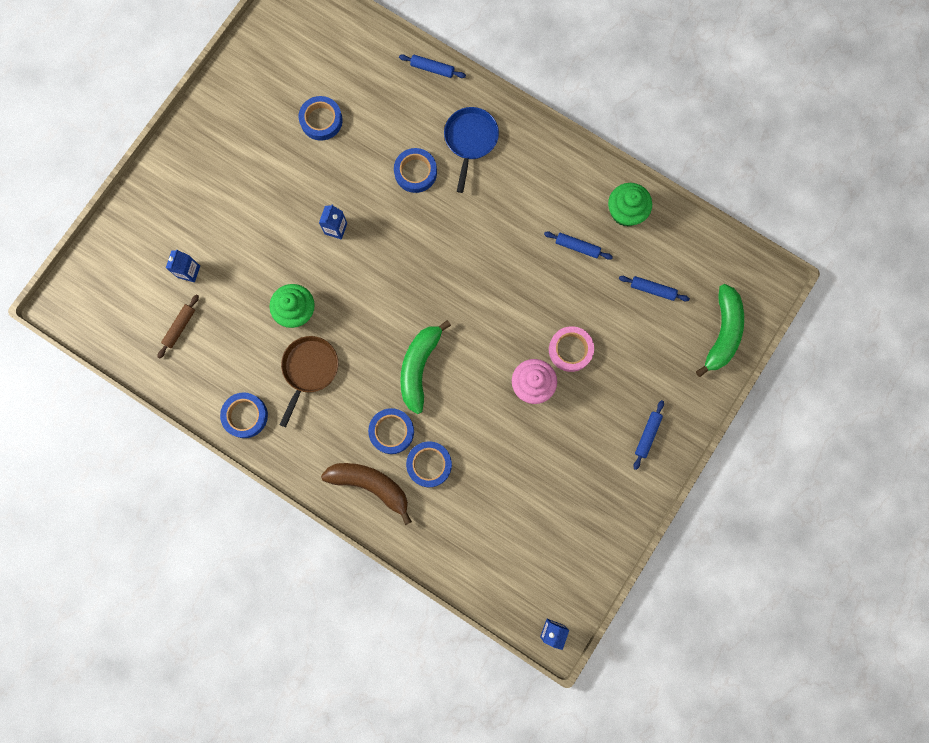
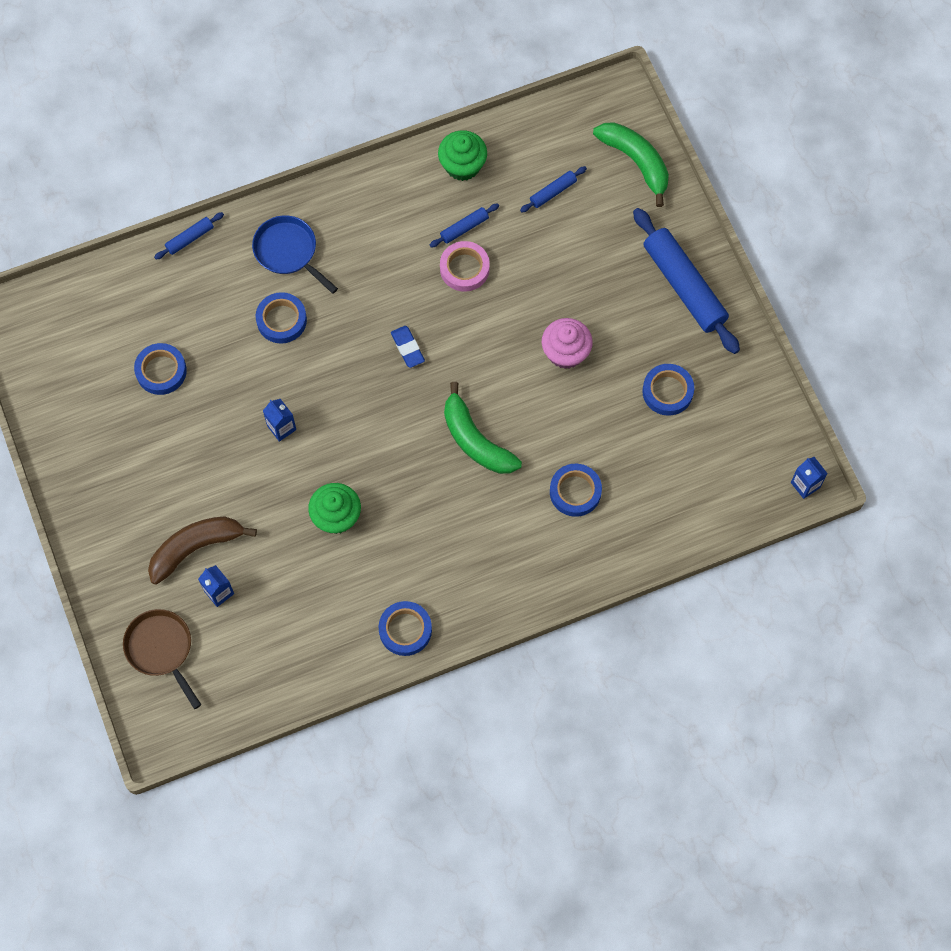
camera: 55 degrees left, 10 degrees down
(180, 327) = (269, 636): brown rolling pin -> none
(309, 369) = (403, 541): brown pan -> brown pan (161, 649)
(370, 485) = (557, 557): brown banana -> brown banana (195, 548)
(391, 431) = (519, 505): blue tape -> blue tape (667, 391)
(456, 272) = (407, 348): none -> blue eraser
(570, 350) = (557, 298): pink tape -> pink tape (464, 269)
(647, 435) = (684, 286): blue rolling pin -> blue rolling pin, size x2.19

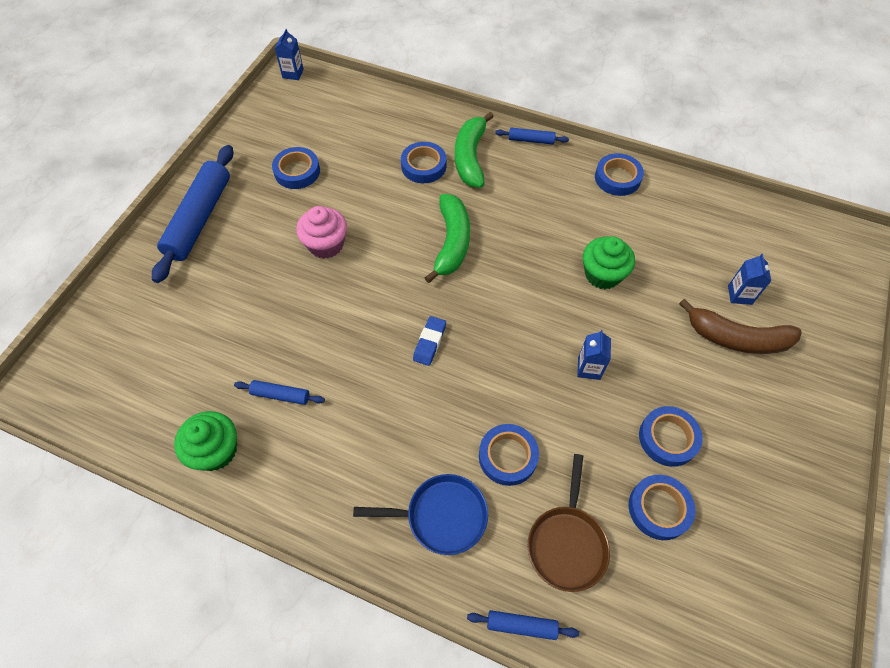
camera: 135 degrees left, 10 degrees down
(161, 649) = (816, 292): brown pan -> brown pan (567, 543)
(189, 423) = (668, 438): none -> blue tape
(288, 251) = (441, 516): blue pan -> blue pan turned 90 degrees counterclockwise
(464, 269) = (319, 363): pink tape -> none
(553, 192) = (185, 360): blue rolling pin -> blue rolling pin (531, 140)
(636, 162) = (103, 326): green banana -> green banana (470, 157)

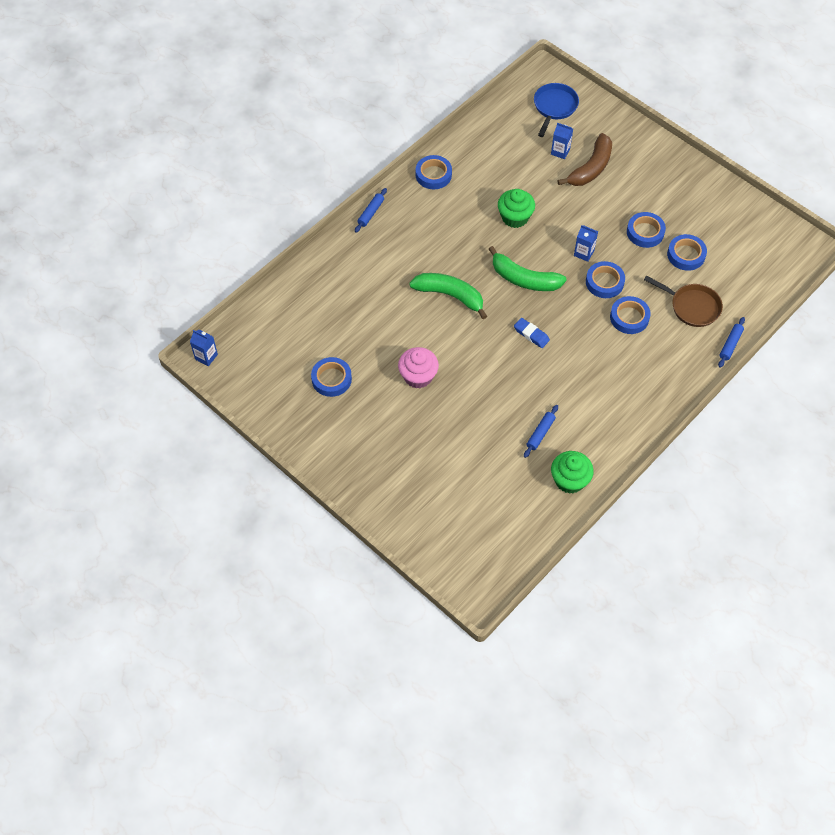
camera: 70 degrees left, 0 degrees up
(200, 219) = (353, 458): blue rolling pin -> none
(423, 166) = (365, 291): blue tape -> blue tape (604, 282)
(441, 516) = (656, 364): blue pan -> blue pan (554, 107)
(470, 157) = (371, 257): green banana -> green banana (524, 279)

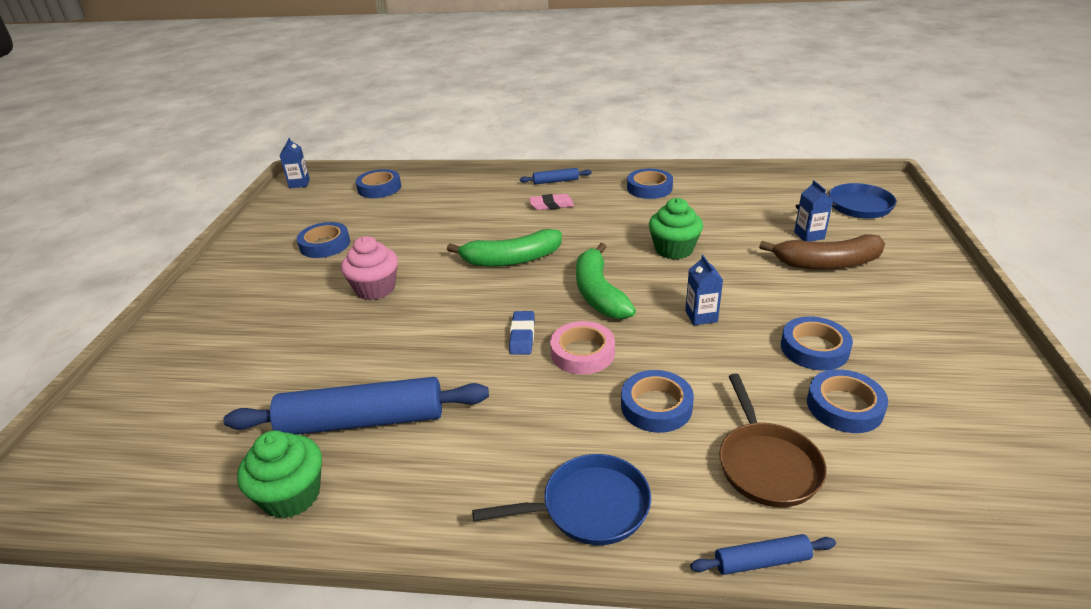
camera: 55 degrees right, 25 degrees down
(402, 236) = (551, 205): none -> pink eraser
(450, 295) = (511, 259): green banana -> green banana turned 90 degrees clockwise
(540, 433) = (362, 421): blue rolling pin -> blue rolling pin, size x2.19
(568, 319) = (582, 353): none -> pink tape
(604, 282) = (682, 354): blue tape -> blue tape (379, 188)
(664, 379) = (589, 507): none -> blue pan

